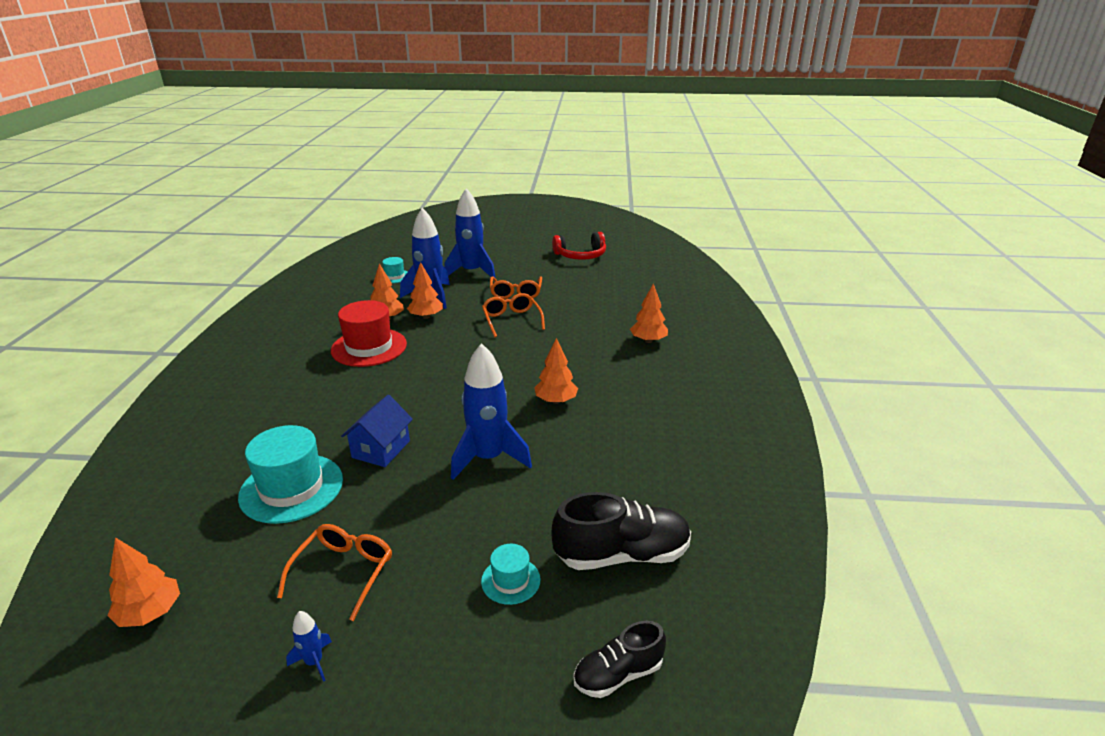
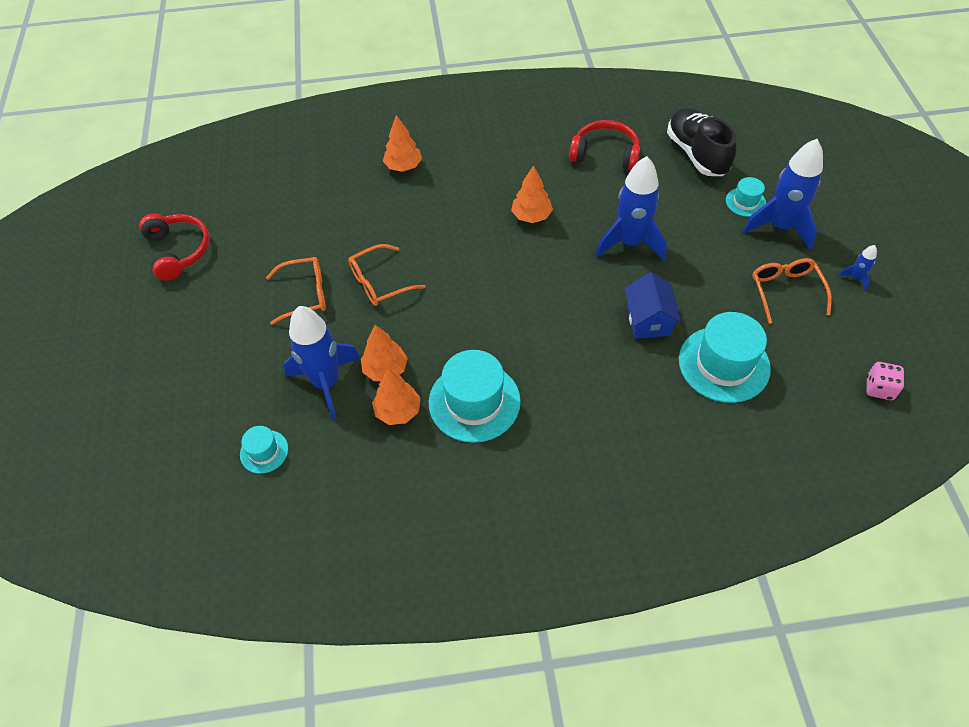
camera: 100 degrees left, 25 degrees up
(150, 613) = (879, 388): orange tree -> pink dice
(344, 572) = (785, 291): orange glasses -> orange glasses turned 75 degrees clockwise
(369, 347) = (474, 402): red hat -> turquoise hat
(381, 449) = (648, 320): blue house -> blue house turned 75 degrees clockwise
(471, 272) = (242, 359): blue rocket -> blue rocket (780, 227)
(618, 674) = (784, 146): black shoe -> none
(639, 468) = (605, 154): none -> red headphones

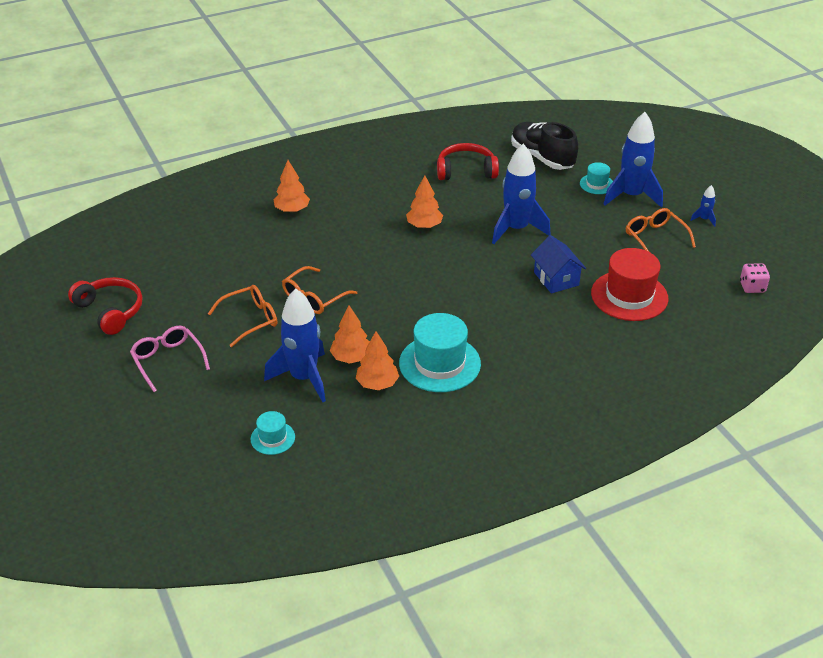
camera: 20 degrees left, 15 degrees down
(205, 325) = (168, 361): none -> pink glasses
(724, 364) = (629, 296): turquoise hat -> red hat

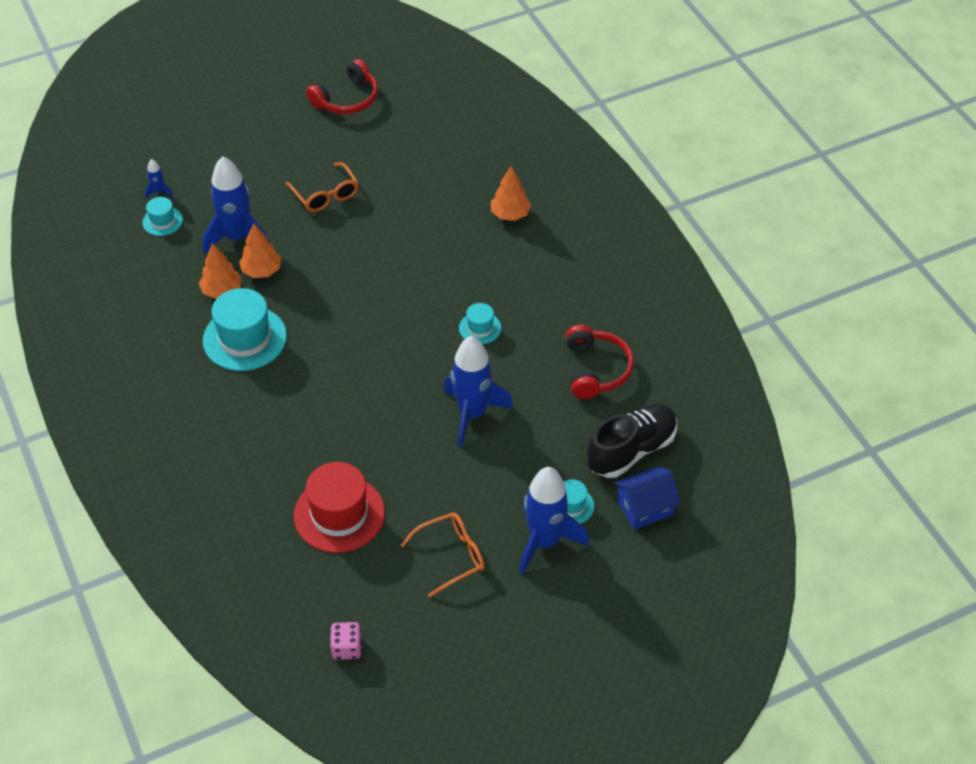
camera: 90 degrees right, 10 degrees up
(168, 361) = (273, 144): pink glasses -> none
(314, 298) = (356, 239): orange glasses -> none
(424, 225) = (480, 328): orange tree -> turquoise hat
(556, 279) = (375, 446): blue house -> blue house (644, 507)
(704, 219) = (492, 618): blue rocket -> blue rocket (159, 192)

